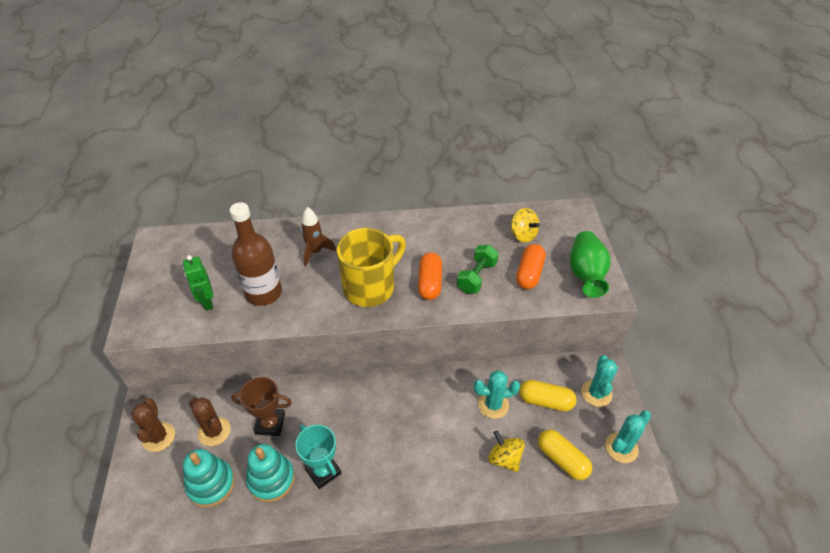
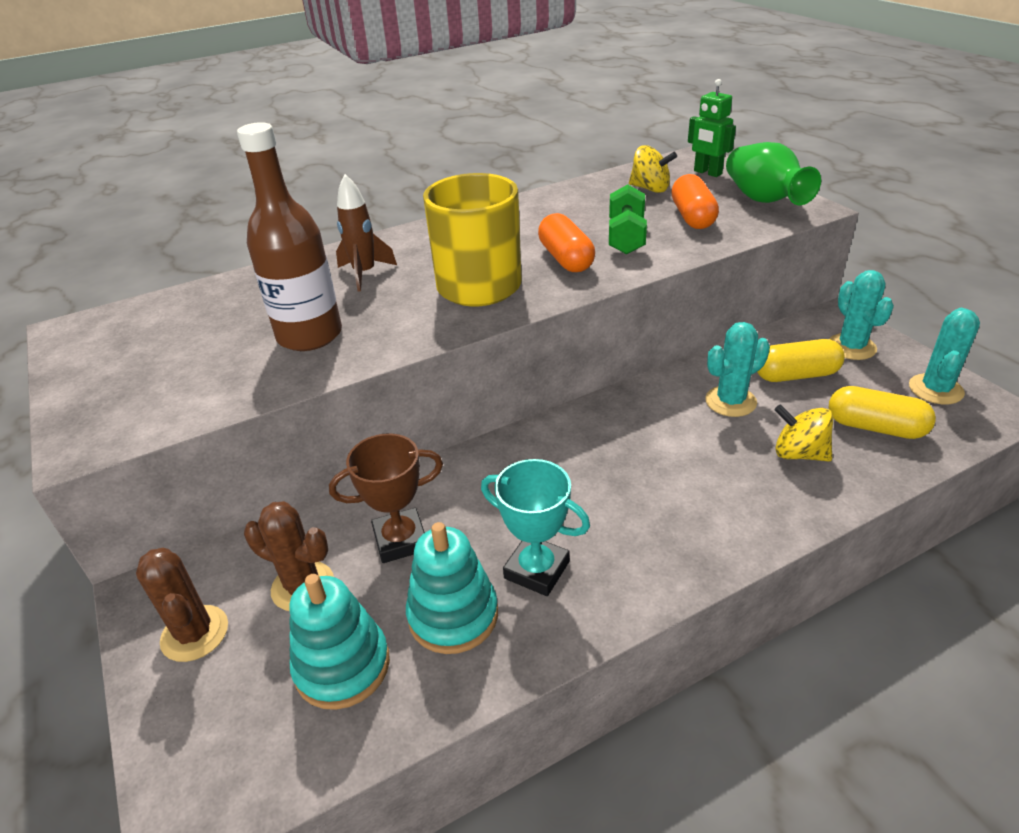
camera: 20 degrees left, 10 degrees down
(207, 302) = (213, 372): green robot -> green robot (707, 173)

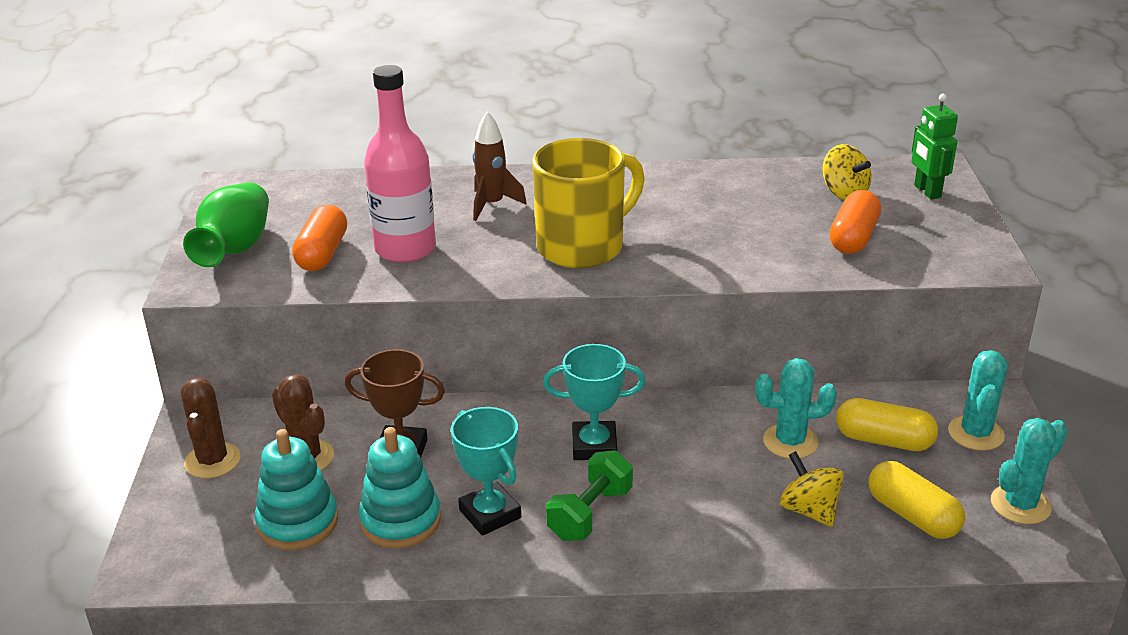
camera: 25 degrees right, 5 degrees down
(310, 335) = (405, 249): brown bottle -> pink bottle
(565, 259) = (683, 244): orange capsule -> orange capsule (322, 253)
(578, 465) = (594, 446): none -> turquoise trophy
(626, 237) = (763, 240): green dumbbell -> green dumbbell (590, 514)
(763, 200) = (951, 241): green vase -> green vase (235, 249)

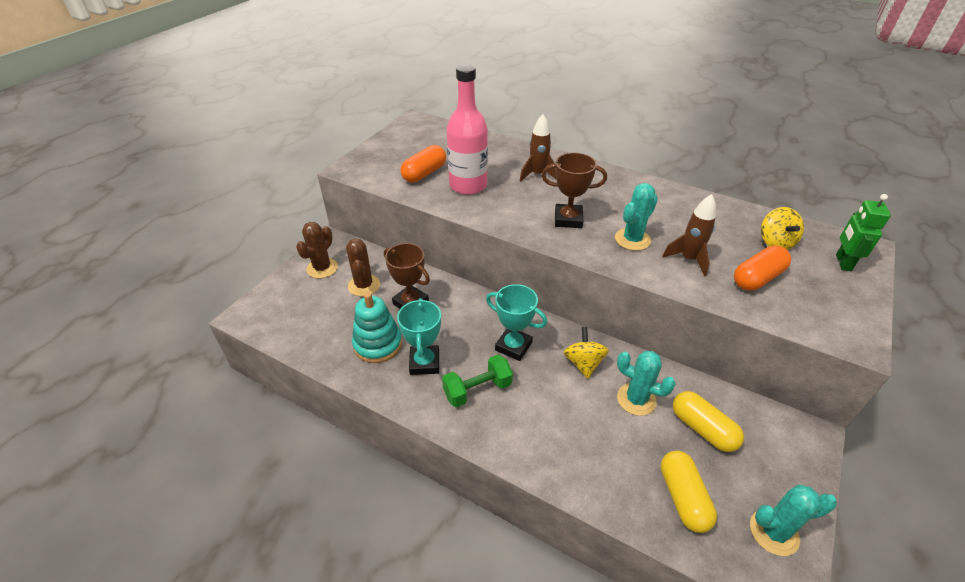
camera: 30 degrees right, 10 degrees up
(235, 249) = (386, 156): green vase -> none
(298, 522) = (330, 321): turquoise stacking toy -> none
(583, 247) = (568, 219): yellow mug -> brown trophy
(765, 243) = (688, 259): none -> brown rocket
(809, 510) = (612, 456): yellow spinning top -> yellow spinning top (583, 363)
(975, 433) = (777, 456): turquoise cactus -> turquoise cactus (632, 239)

